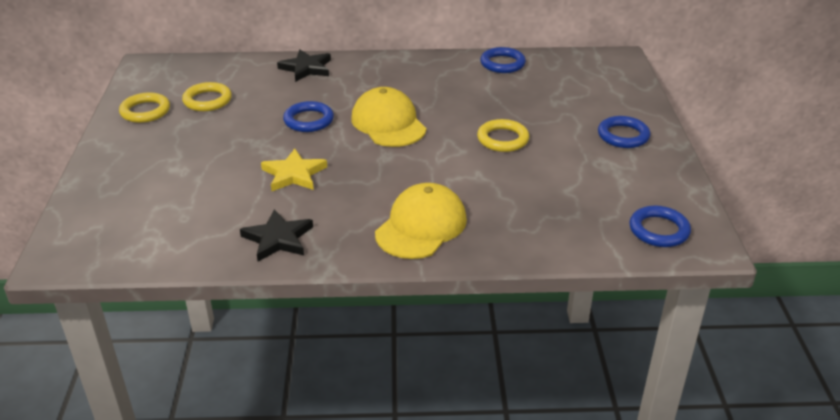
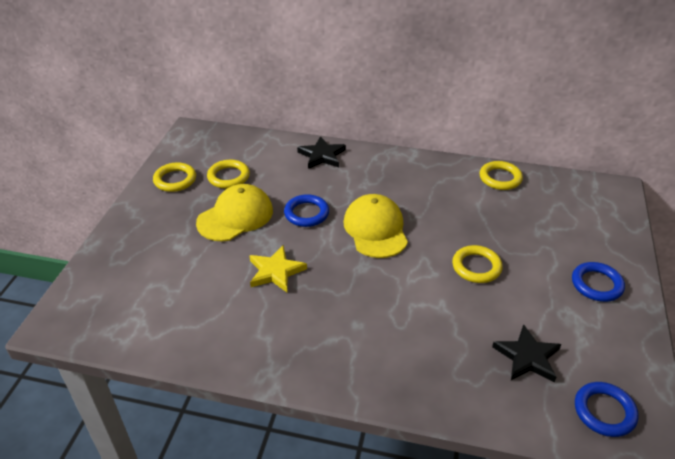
camera: 15 degrees right, 5 degrees up
(278, 239) = (240, 342): black star -> black star (527, 357)
(421, 226) = (371, 355): yellow cap -> yellow cap (235, 216)
(502, 63) = (500, 178): blue ring -> yellow ring

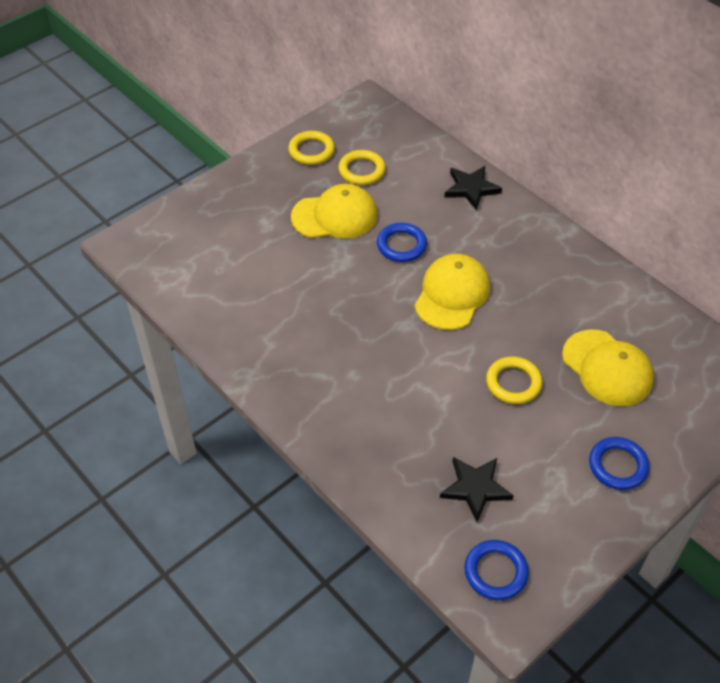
camera: 35 degrees right, 10 degrees up
(275, 271) = (326, 288): yellow star -> none
(500, 178) = (637, 305): yellow ring -> none
(524, 225) = (607, 368): none -> yellow cap

